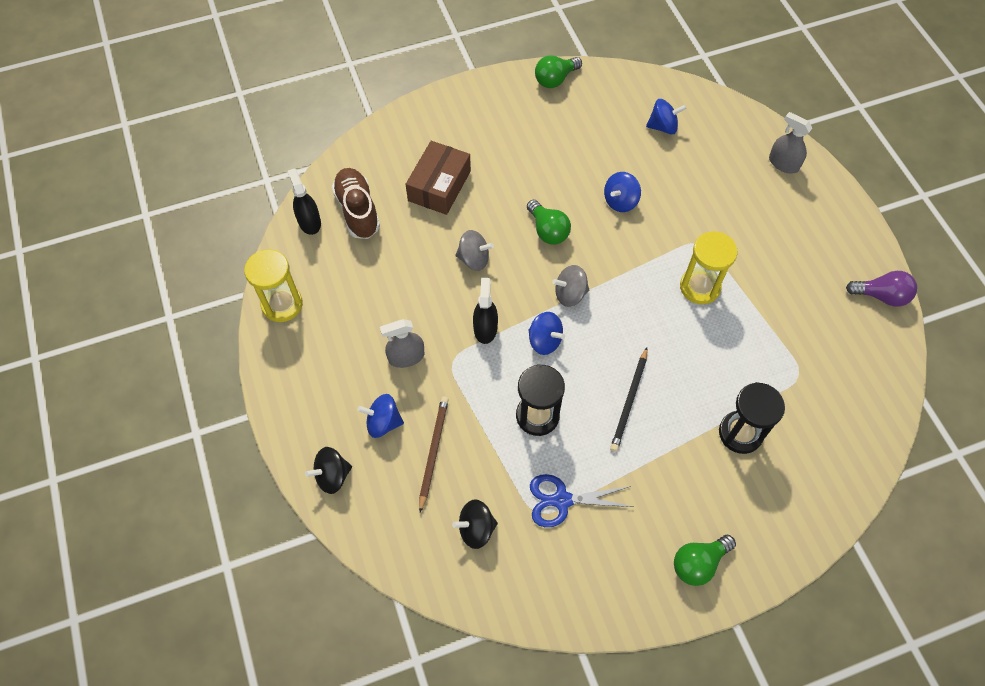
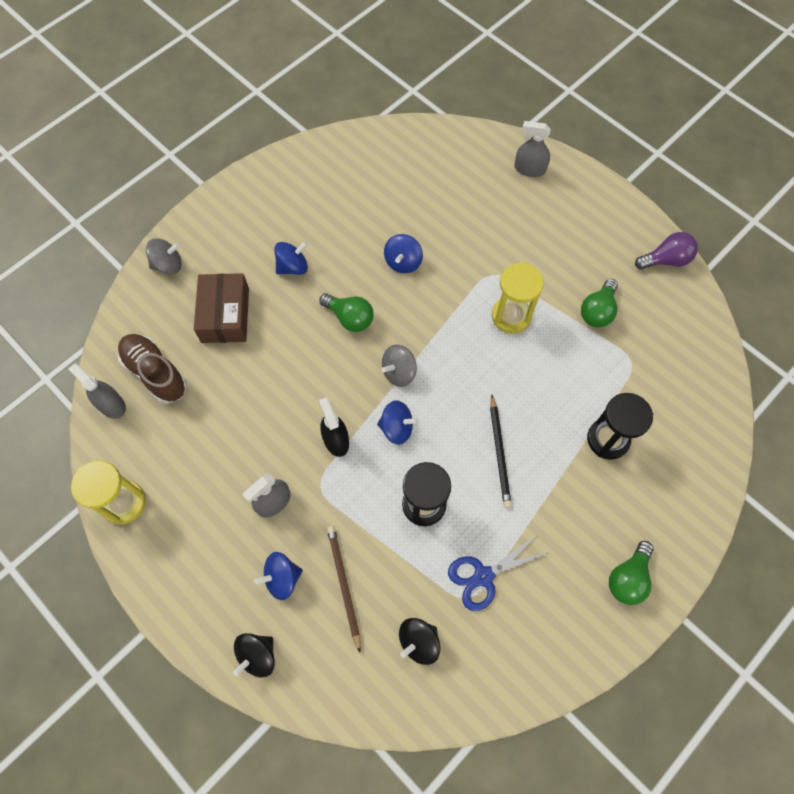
camera: 25 degrees left, 5 degrees up
(309, 222) = (111, 405): black spray bottle -> grey spray bottle
(474, 259) = (293, 375): grey spinning top -> grey spinning top (168, 265)
(555, 79) = (287, 164): green light bulb -> green light bulb (597, 311)
(663, 127) = (408, 174): blue spinning top -> blue spinning top (293, 267)

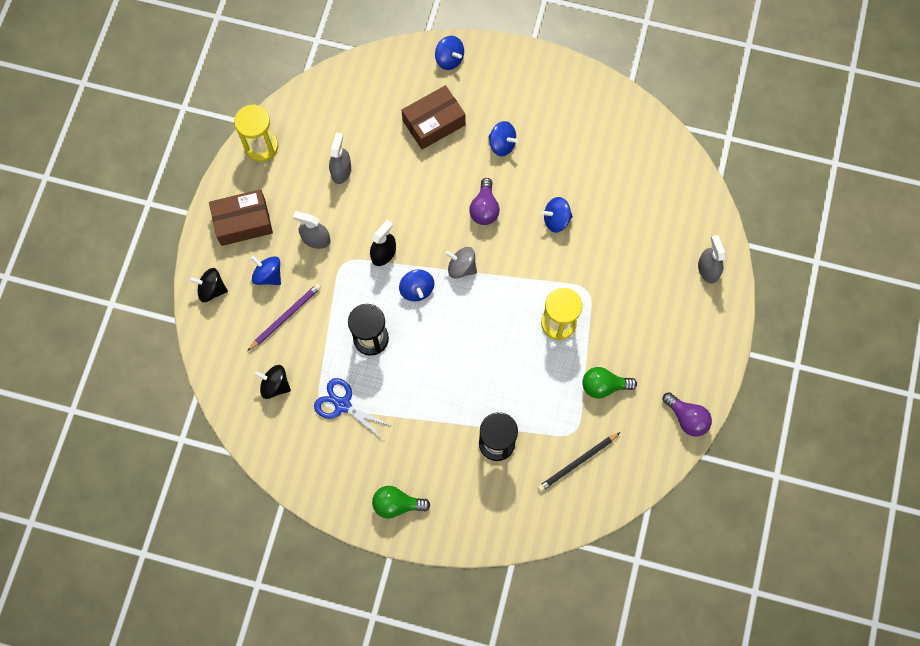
camera: 60 degrees right, 5 degrees up
(111, 405) = (322, 93): grey spray bottle -> grey spray bottle (341, 171)
(155, 373) = (362, 106): brown shoe -> none
(168, 265) = (449, 59): grey spinning top -> blue spinning top
(199, 573) = (243, 222): none -> brown box
(344, 585) = (285, 317): brown pencil -> purple pencil
(349, 318) = (484, 208): green light bulb -> purple light bulb
(499, 453) = (440, 370): black pencil -> black pencil (577, 462)

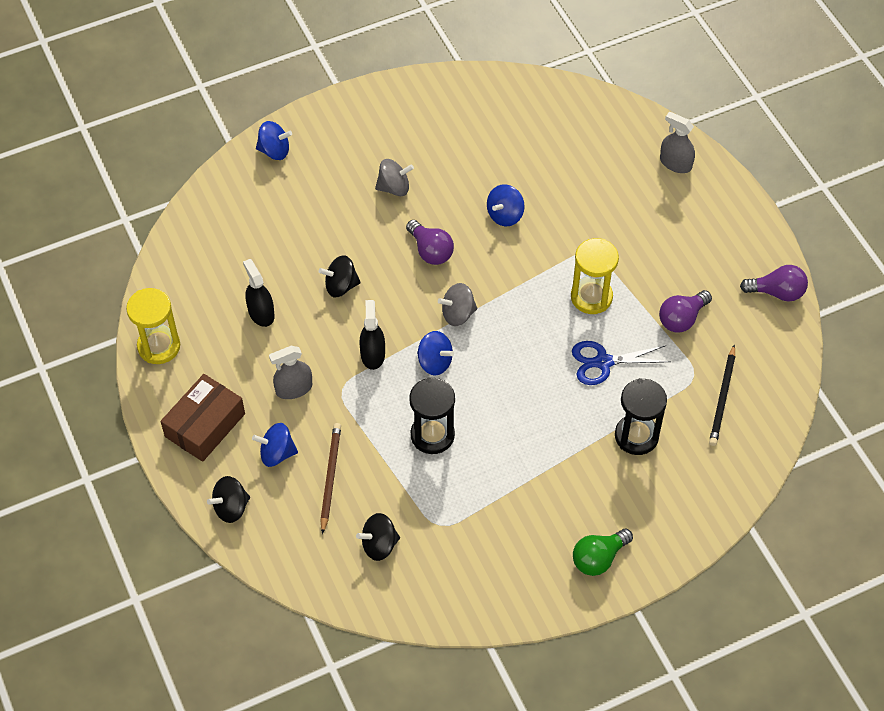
camera: 40 degrees left, 15 degrees down
(285, 317) = (330, 477): purple pencil -> brown pencil
(341, 171) = (261, 313): grey spray bottle -> black spray bottle
(342, 405) = (462, 512): blue scissors -> blue scissors (603, 362)
(406, 190) = (340, 286): none -> black spinning top
(434, 123) = (311, 212): brown box -> none
(502, 144) = (394, 188): blue spinning top -> grey spinning top
(603, 386) = (682, 319): green light bulb -> purple light bulb

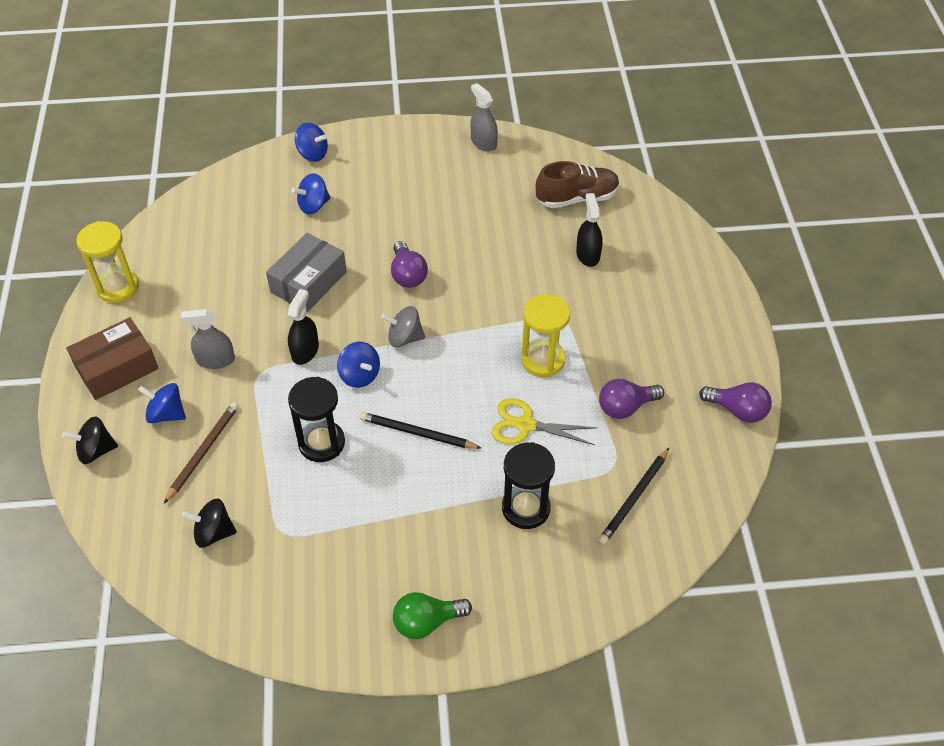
camera: 20 degrees right, 5 degrees down
(261, 313) = (224, 285): black spray bottle -> black spray bottle (588, 254)
(340, 286) = (308, 282): black spinning top -> grey box
(394, 188) = (403, 212): grey spinning top -> none
(505, 215) = (494, 263): blue spinning top -> blue spinning top (313, 205)
(512, 399) = (417, 433): none -> black pencil
(551, 126) = (577, 198): none -> brown shoe
(603, 362) = (525, 425): blue scissors -> yellow scissors
(675, 163) = (683, 262): grey spray bottle -> grey spray bottle (483, 142)

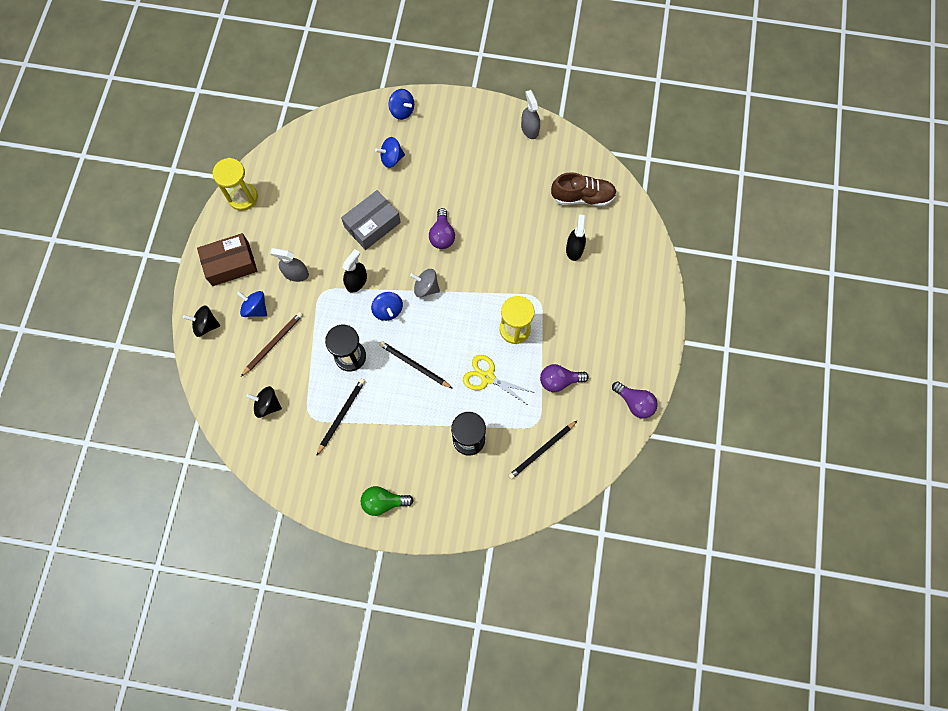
camera: 15 degrees right, 20 degrees up
(329, 521) = (341, 415): none -> black pencil

